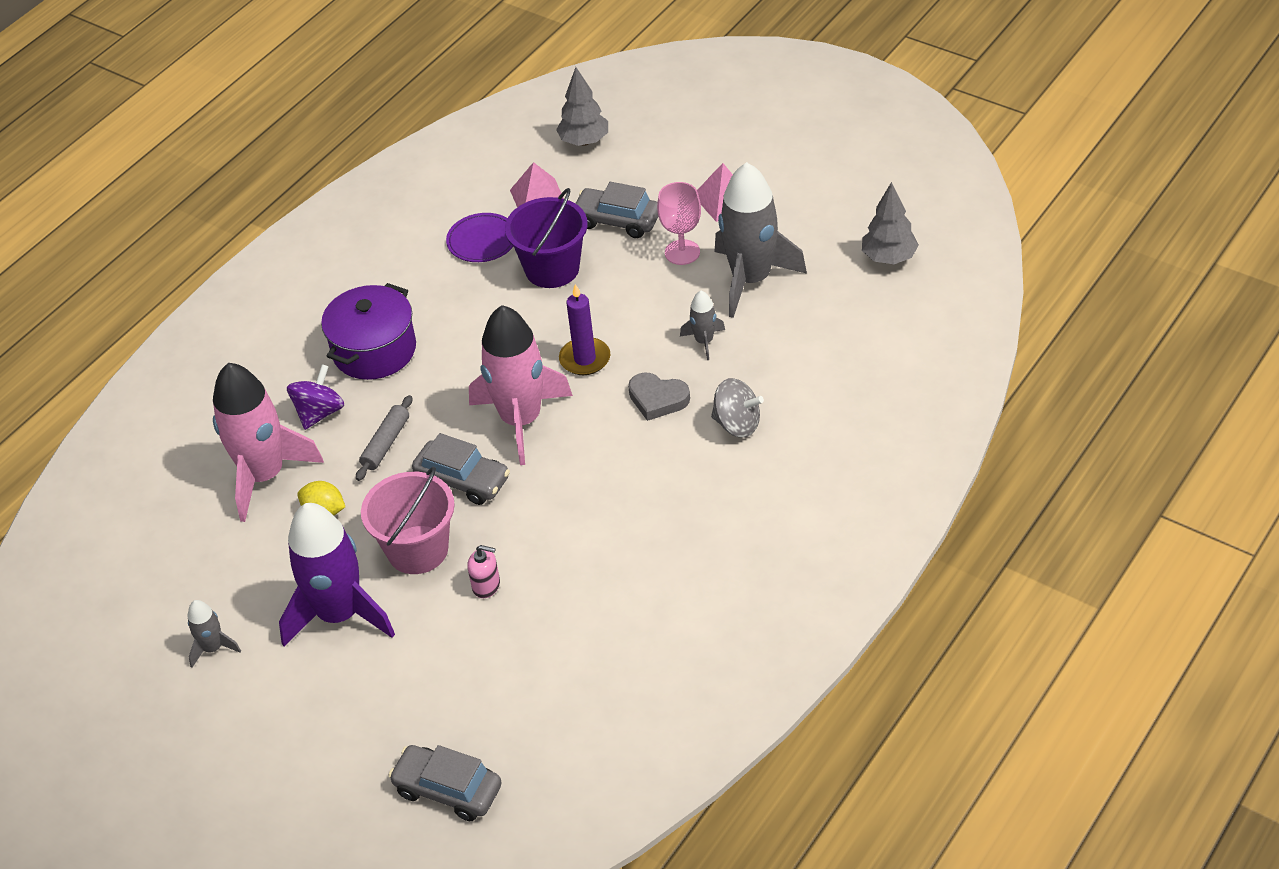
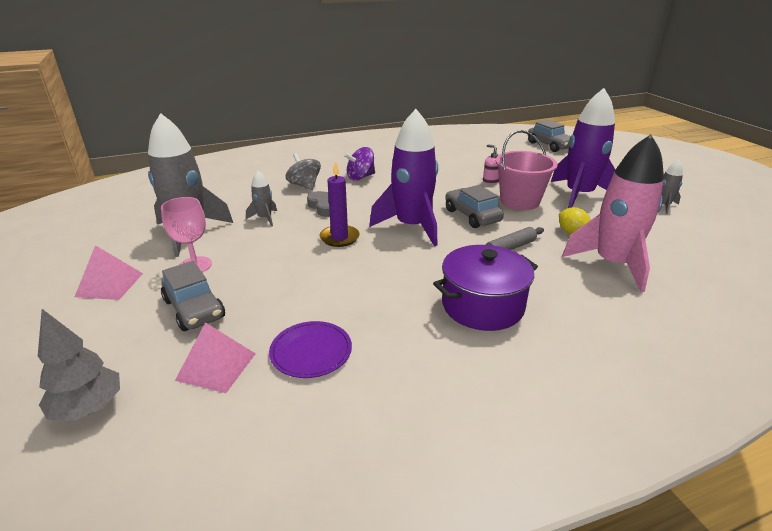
camera: 150 degrees left, 15 degrees down
(319, 413) = (553, 283): purple spinning top -> purple spinning top (360, 177)
(521, 420) = (412, 226): pink rocket -> purple rocket
(552, 269) = (288, 298): purple bucket -> none
(889, 258) = (112, 211): grey tree -> none

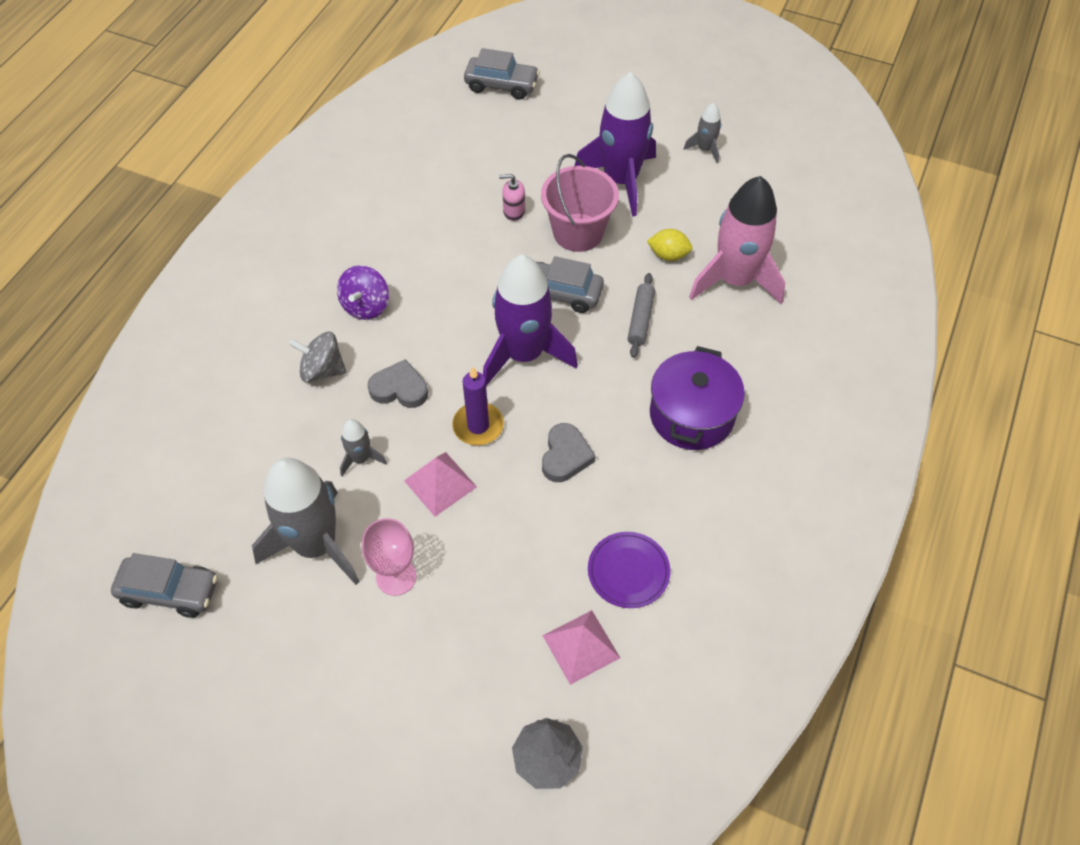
camera: 45 degrees left, 25 degrees up
(109, 284) = (353, 668): pink pyramid -> pink pyramid (440, 483)
(194, 309) = (478, 618): grey car -> grey car (170, 591)
(366, 275) = (565, 456): none -> grey heart

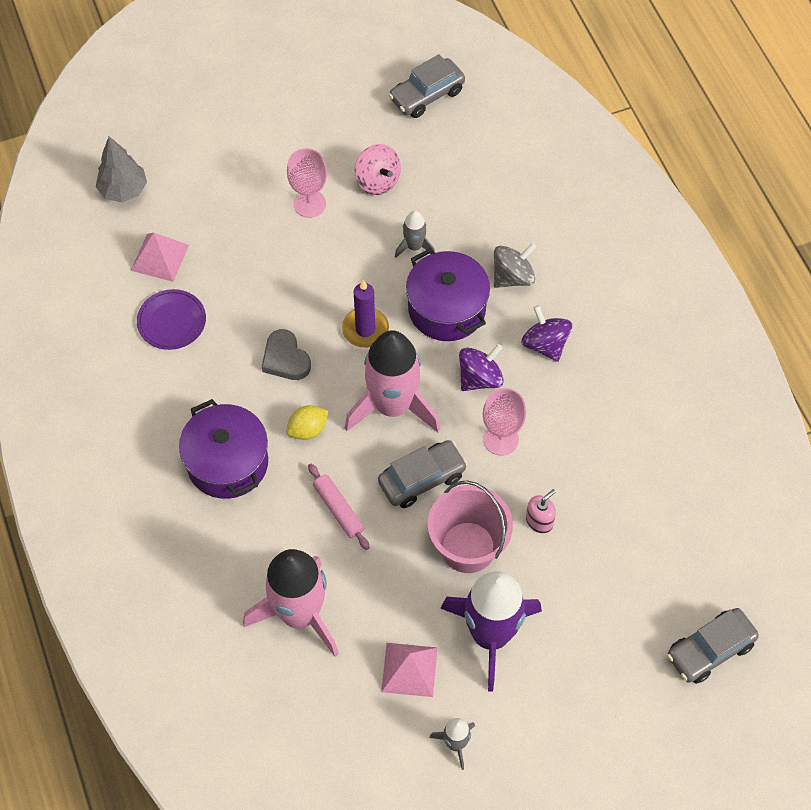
camera: 135 degrees right, 5 degrees up
(316, 544) = (377, 181): grey rocket -> pink spinning top
(399, 388) = (447, 309): grey heart -> purple pot
(439, 322) = (480, 378): none -> purple spinning top
(440, 483) = (346, 274): pink pyramid -> pink pyramid (409, 669)
(476, 274) = (501, 439): none -> pink goblet
(524, 354) = (392, 406): purple rocket -> pink rocket
(640, 319) = (338, 509): grey rolling pin -> pink rolling pin
(668, 255) = (375, 590): yellow lemon -> yellow lemon (308, 429)

